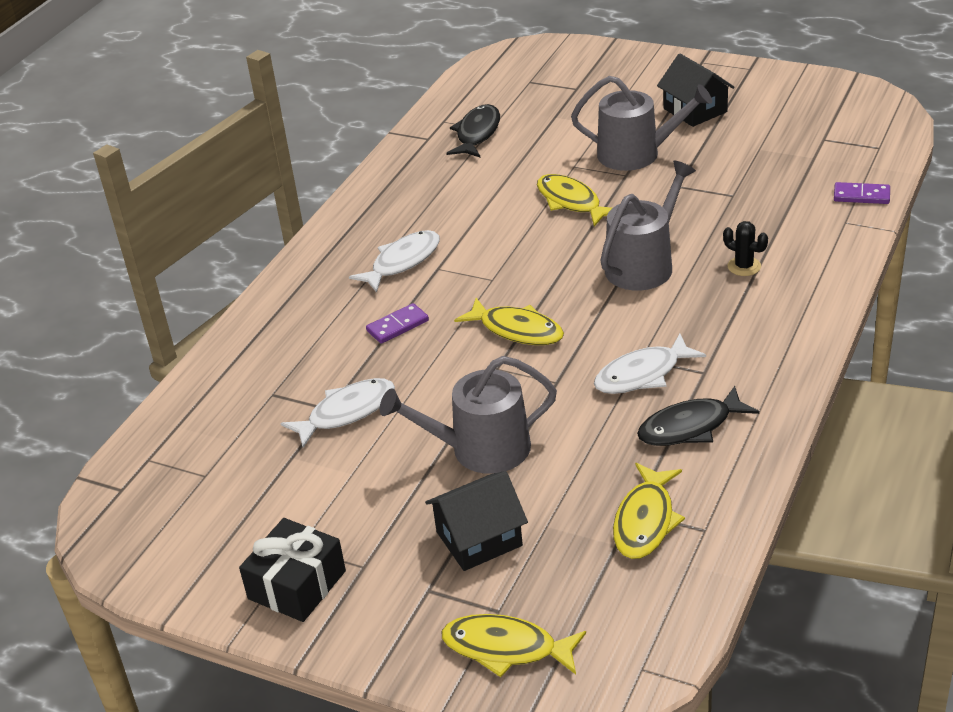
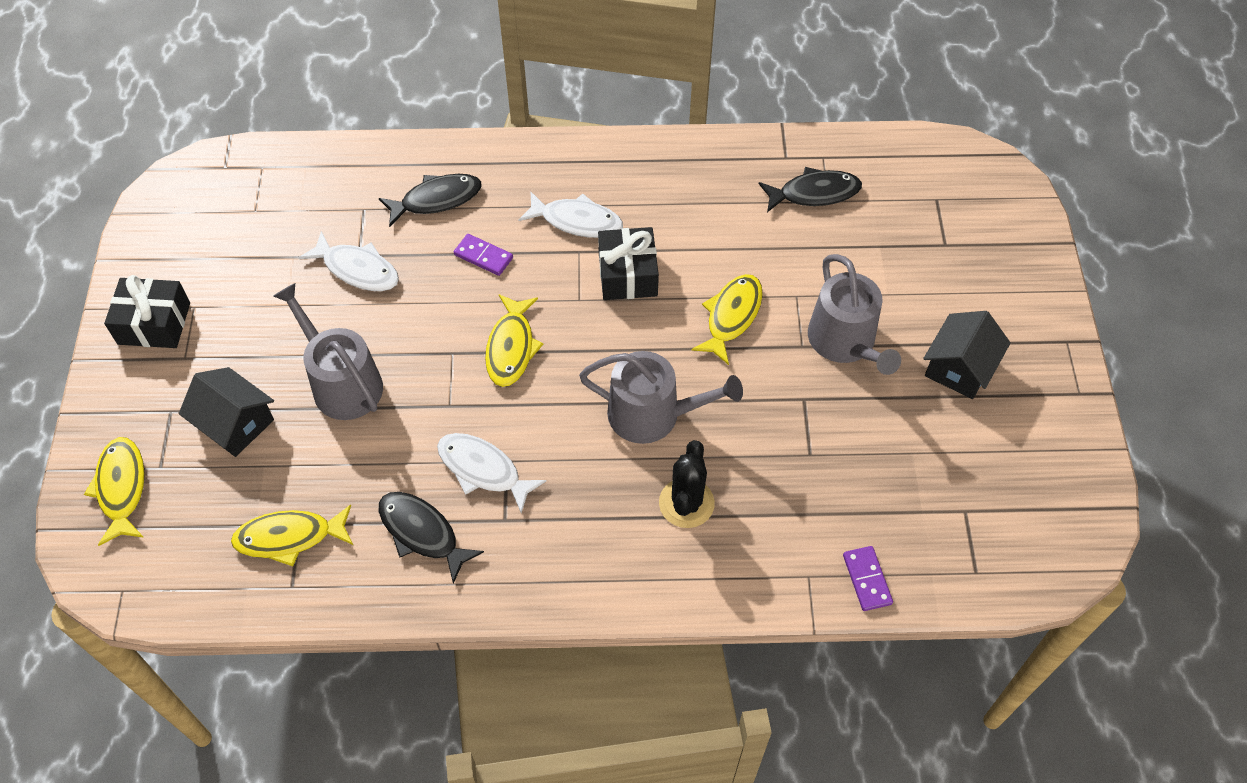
camera: 60 degrees right, 20 degrees up
(303, 342) = (436, 200): none -> black fish
(485, 246) = (627, 274): none -> black gift
(744, 266) = (686, 503): black cactus -> black cactus, size x1.56

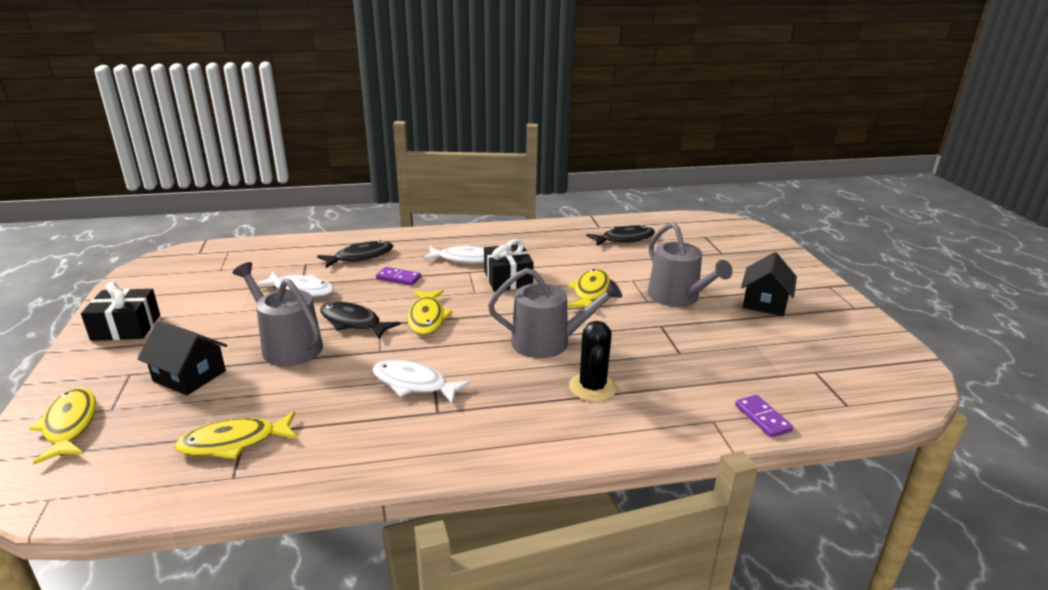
camera: 10 degrees left, 30 degrees down
(422, 533) = (363, 427): black fish -> black fish (353, 322)

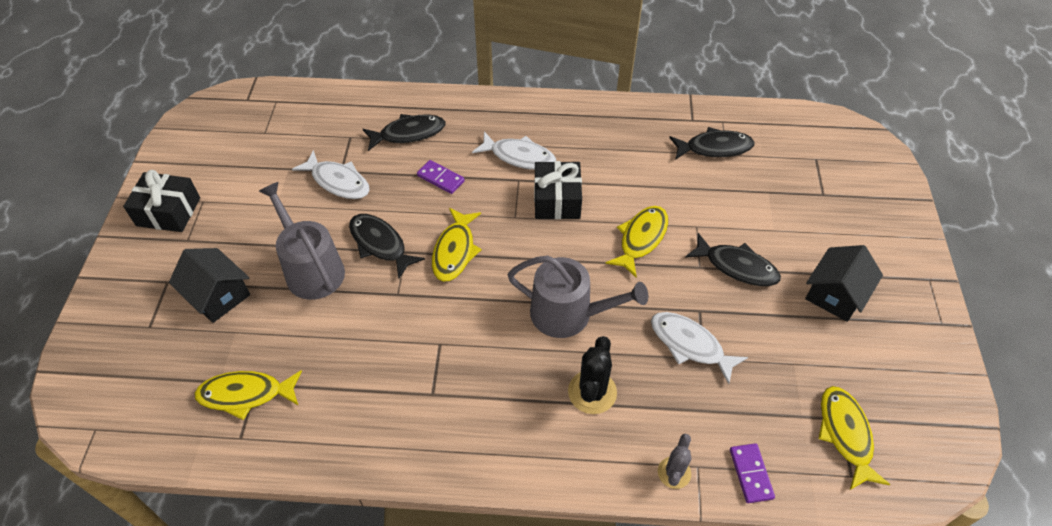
camera: 15 degrees right, 25 degrees up
(70, 425) = (114, 341): yellow fish -> yellow fish (845, 434)
(414, 384) = (419, 350): white fish -> white fish (690, 345)
(677, 297) = (737, 266): grey watering can -> black fish
(694, 428) = (674, 472): none -> grey cactus

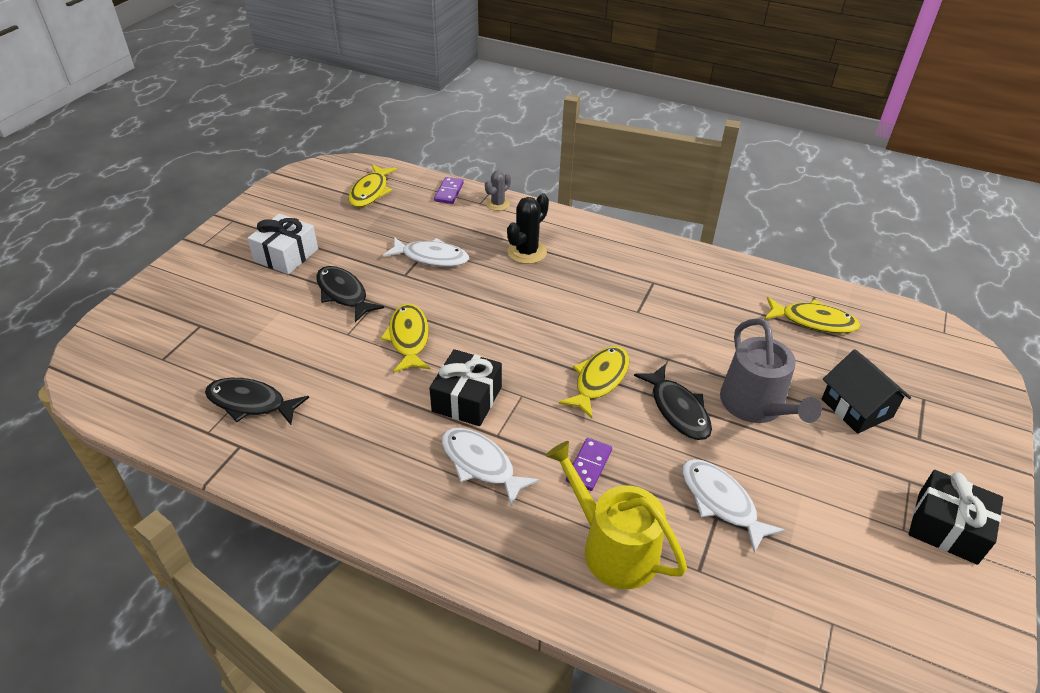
camera: 160 degrees left, 10 degrees down
(408, 133) = (613, 547): black fish -> yellow watering can
(441, 178) = (589, 465): purple domino -> purple domino turned 60 degrees clockwise
(568, 314) = (515, 301): grey watering can -> none
(641, 239) = (409, 338): yellow fish -> yellow fish turned 120 degrees clockwise
(690, 345) = (431, 257): white fish -> white fish turned 45 degrees counterclockwise
(835, 294) = (286, 255): black house -> white gift

